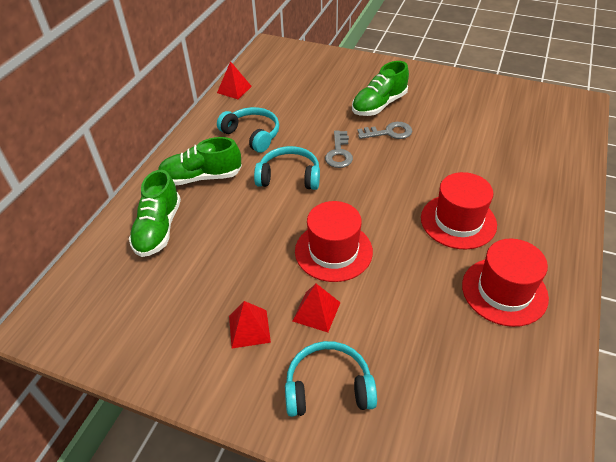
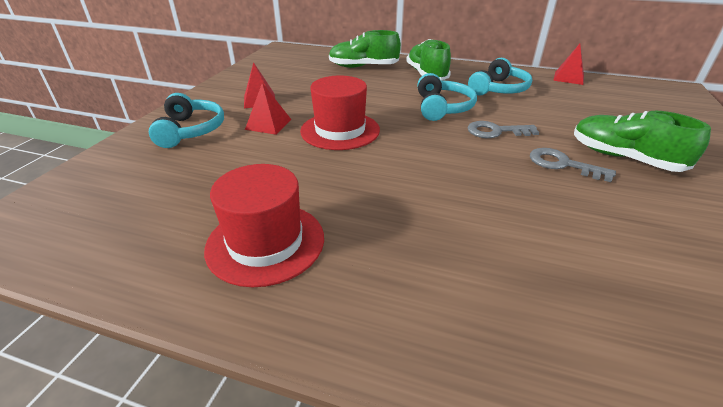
camera: 85 degrees right, 10 degrees down
(389, 132) = (563, 164): grey key -> grey key turned 135 degrees clockwise
(458, 221) = (395, 212): red hat -> none

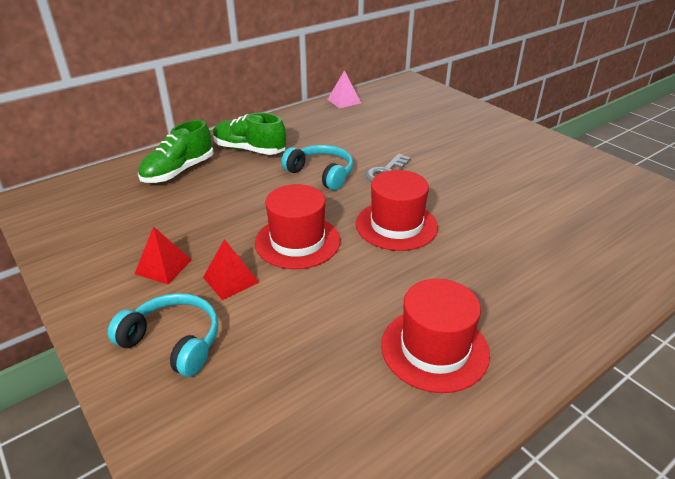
camera: 55 degrees left, 0 degrees up
(422, 163) = (396, 225): none -> red hat
(499, 89) = (323, 135): turquoise headphones -> none
(563, 164) = (453, 172): grey key -> none
(568, 78) = (344, 101): red pyramid -> pink pyramid
(624, 158) = (466, 149): green shoe -> none

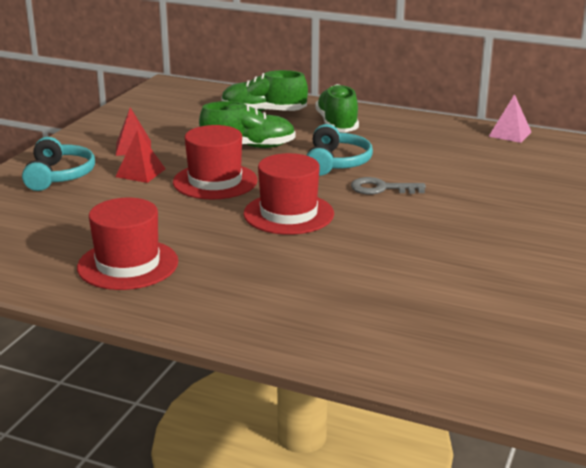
camera: 60 degrees right, 10 degrees down
(243, 202) = (248, 147): none -> green shoe

